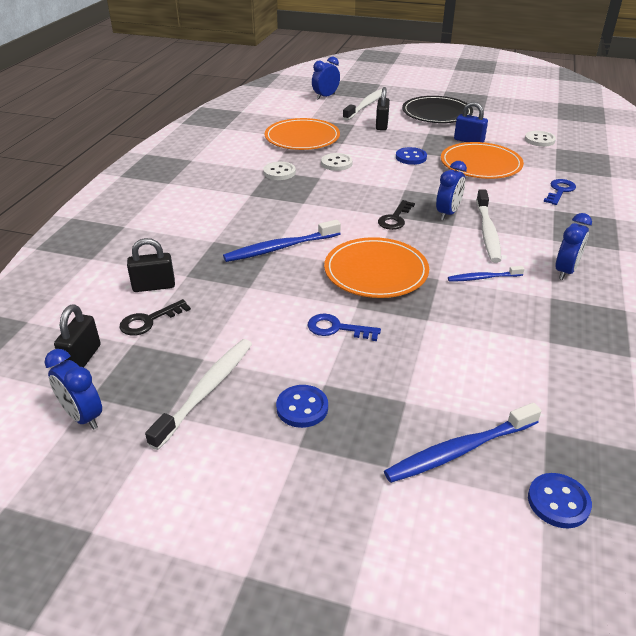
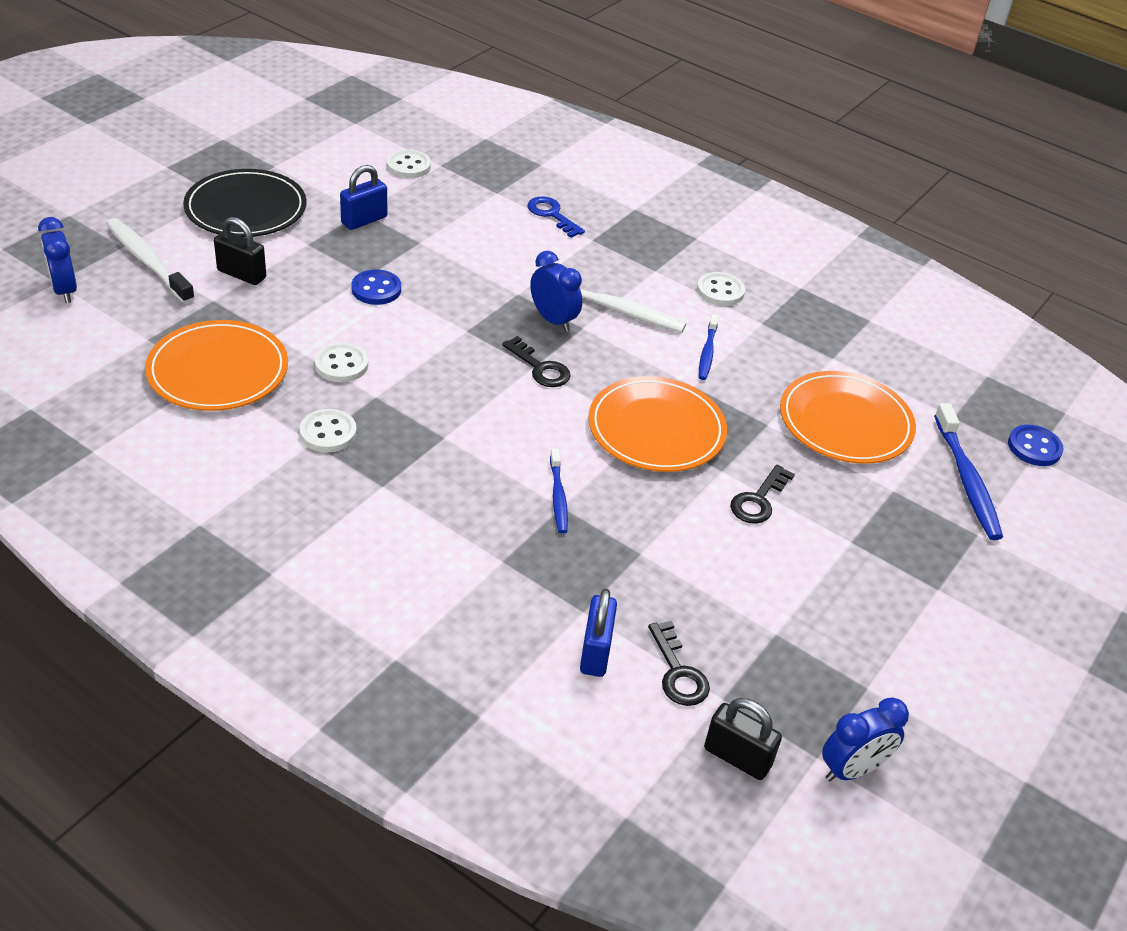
camera: 75 degrees left, 5 degrees up
(154, 286) = (595, 652): black padlock -> blue padlock
(206, 390) = (835, 643): white toothbrush -> none
(280, 248) = (558, 496): blue toothbrush -> blue toothbrush, size x0.58
(302, 408) = (884, 570): blue button -> none
(337, 328) = (758, 500): blue key -> black key
(480, 164) = (441, 241): orange plate -> orange plate (845, 422)
(565, 271) = (720, 291): blue clock -> white button

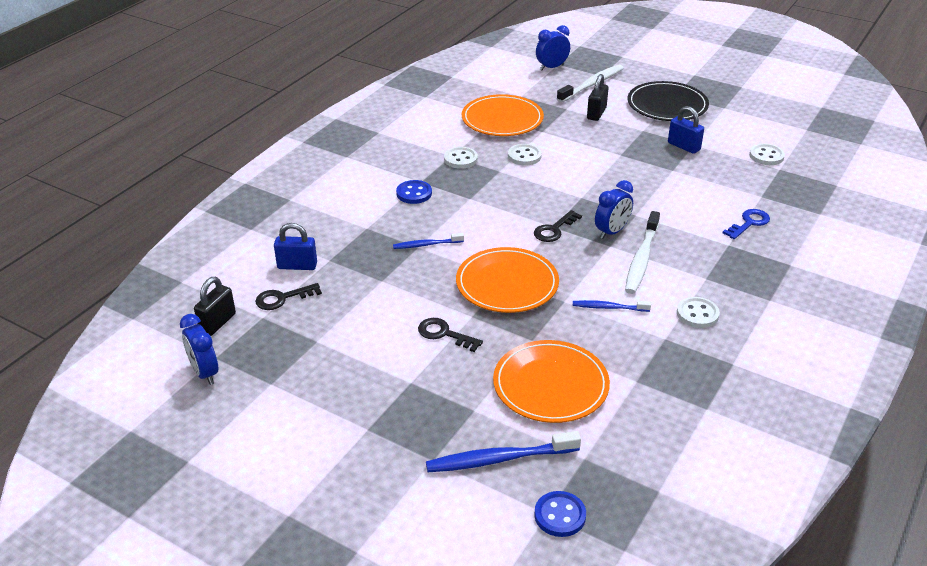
camera: 90 degrees right, 5 degrees down
(376, 289) = (607, 159): blue button -> blue button (414, 193)

